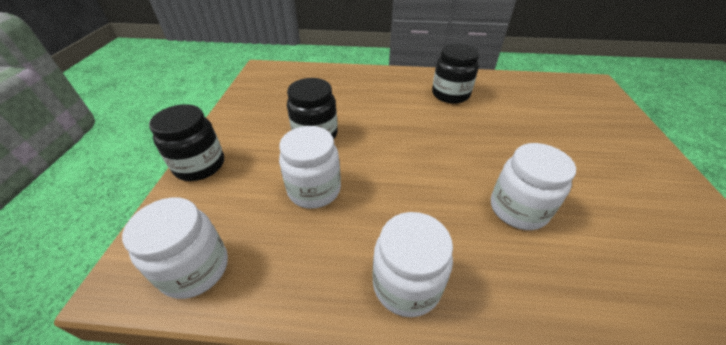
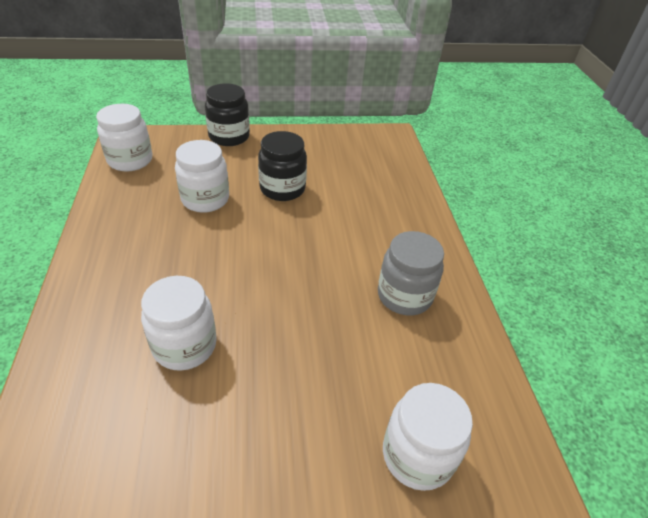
camera: 75 degrees right, 0 degrees up
(406, 284) = (104, 260): white jar -> white jar (417, 455)
(450, 94) = (404, 296): black jar -> grey jar

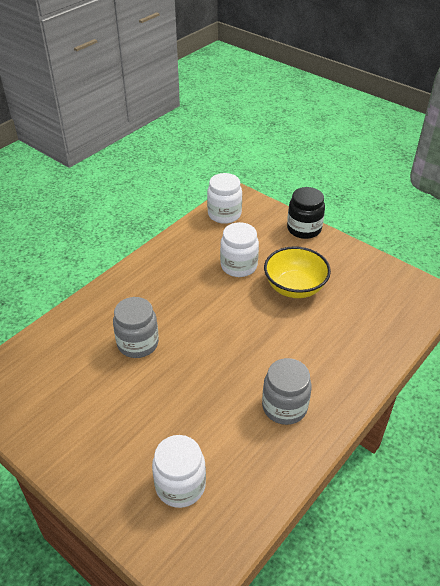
camera: 50 degrees right, 0 degrees up
(185, 345) = (138, 343): white jar -> grey jar
(282, 189) = (294, 287): black jar -> yellow bowl

